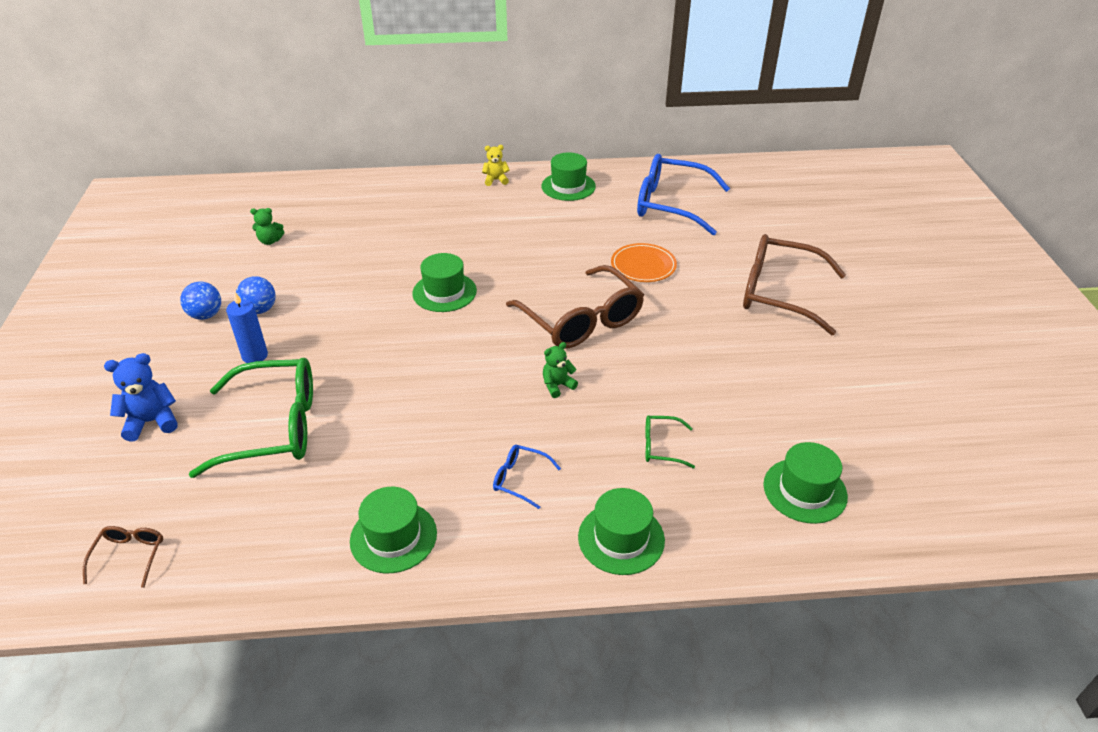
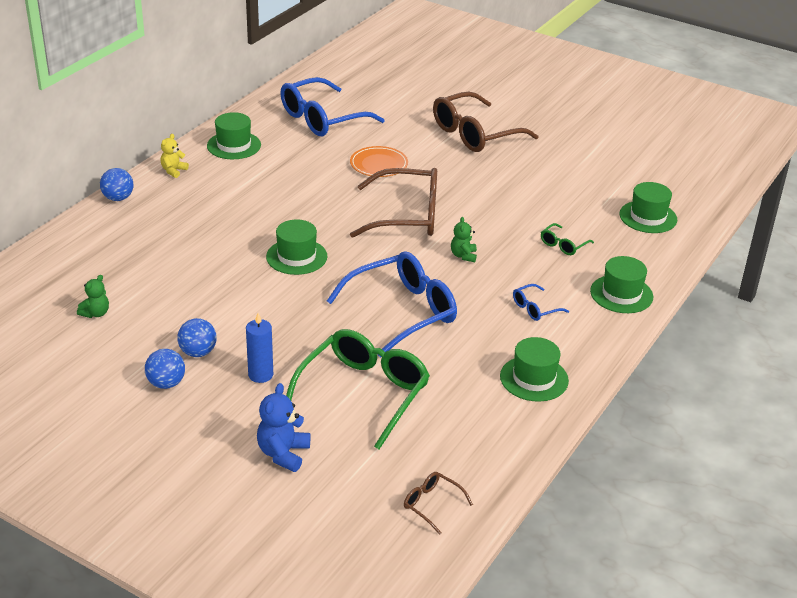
camera: 55 degrees left, 5 degrees down
(422, 391) = (402, 312): none -> blue glasses
(429, 177) = (118, 198): none -> blue ball

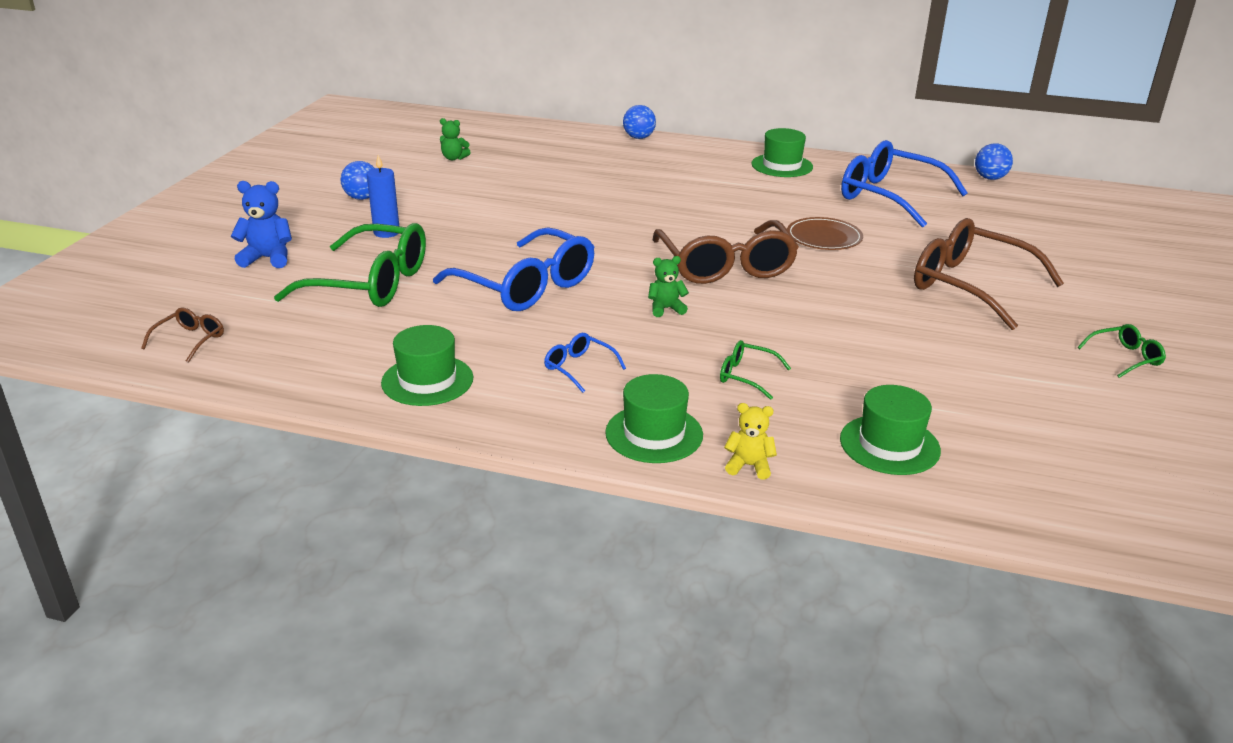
camera: 75 degrees right, 5 degrees down
(173, 171) = (706, 149): yellow teddy bear -> yellow teddy bear (749, 466)
(198, 352) = (412, 203): blue ball -> blue ball (990, 178)
(296, 257) = (597, 221): green hat -> none
(379, 164) = (824, 237): orange plate -> brown plate
(576, 117) = (1124, 358): none -> green glasses

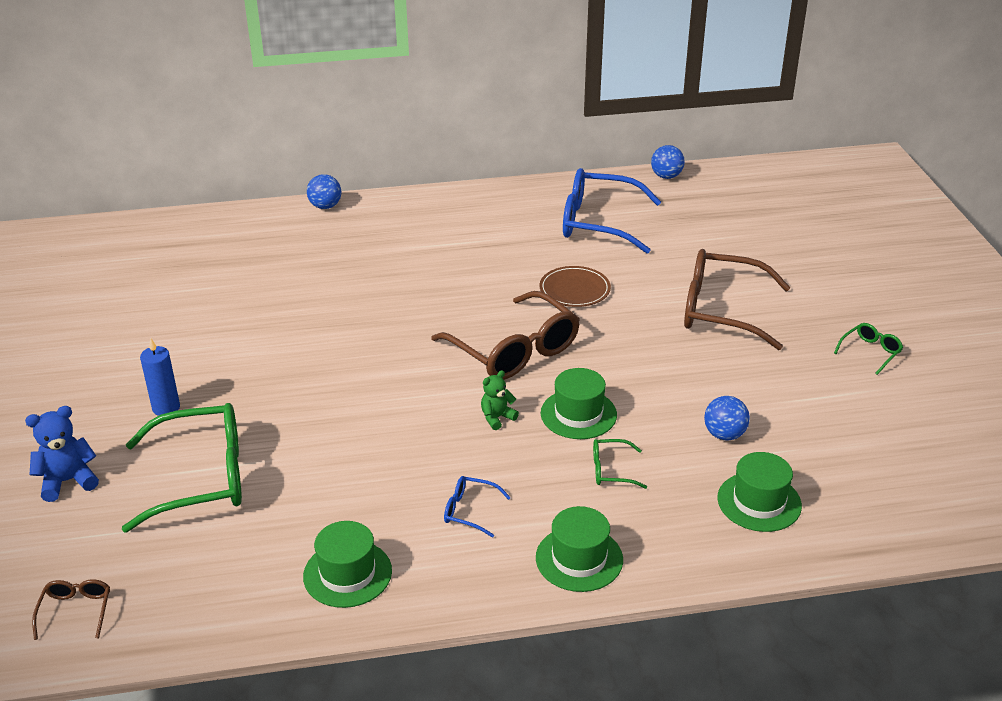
camera: 25 degrees left, 5 degrees up
(362, 198) = (102, 369): blue ball -> blue ball (724, 434)
(454, 158) = (157, 286): green teddy bear -> none
(525, 286) = (354, 432): blue glasses -> none
(749, 466) = (672, 563): yellow teddy bear -> none
(782, 165) = (483, 208): green hat -> green hat (578, 414)

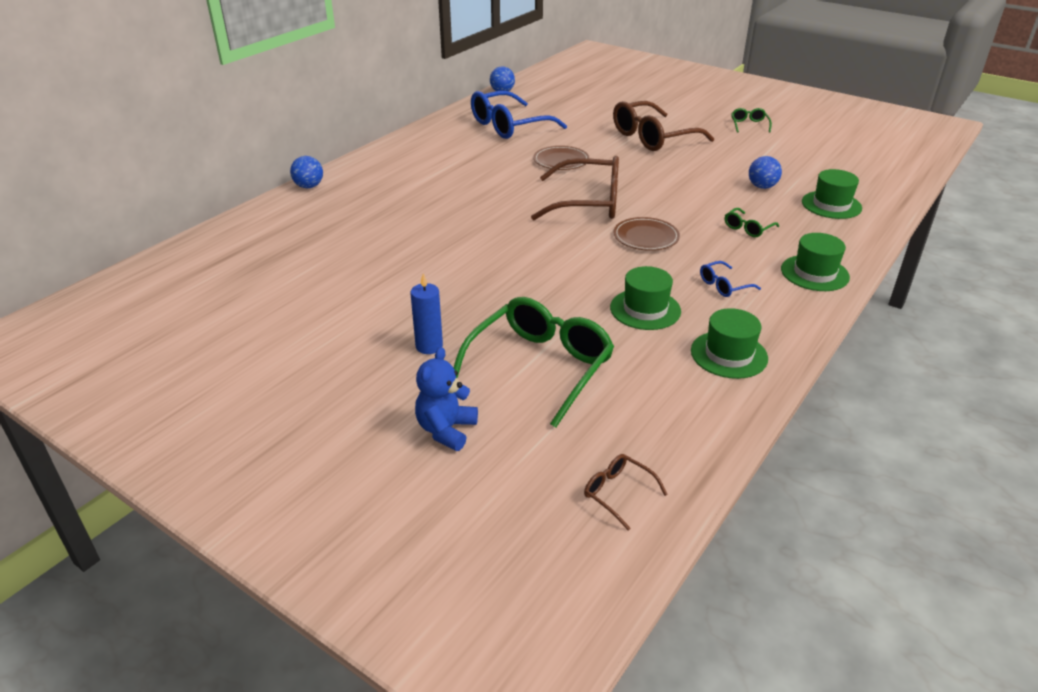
camera: 45 degrees left, 0 degrees up
(497, 418) = (646, 237): green teddy bear -> brown plate
(578, 414) = (681, 213): green hat -> green hat (645, 309)

